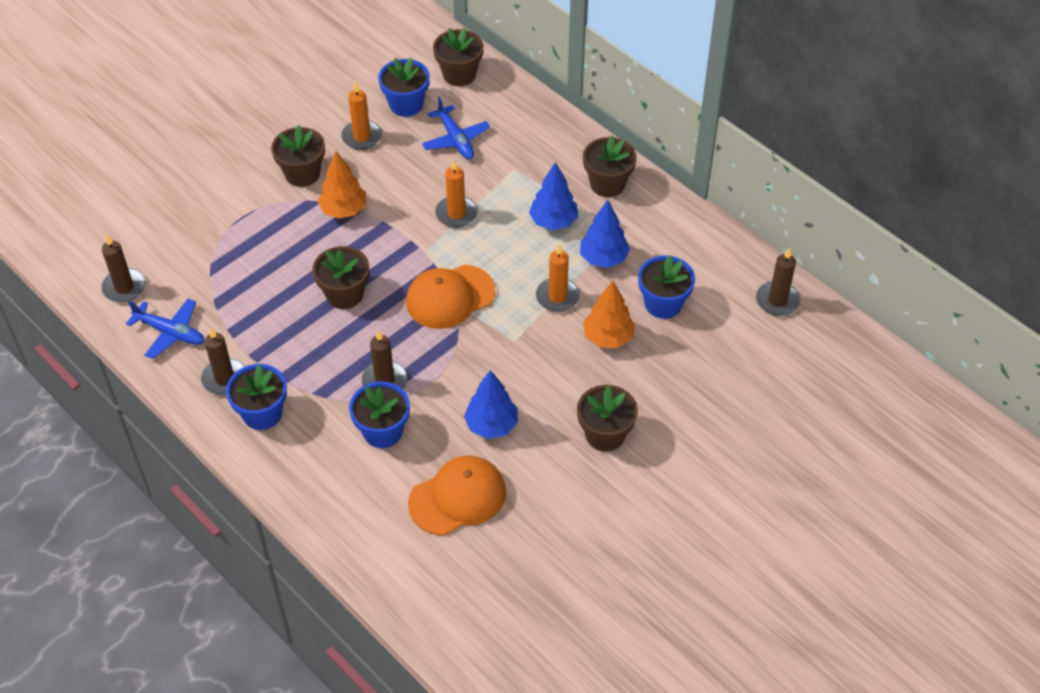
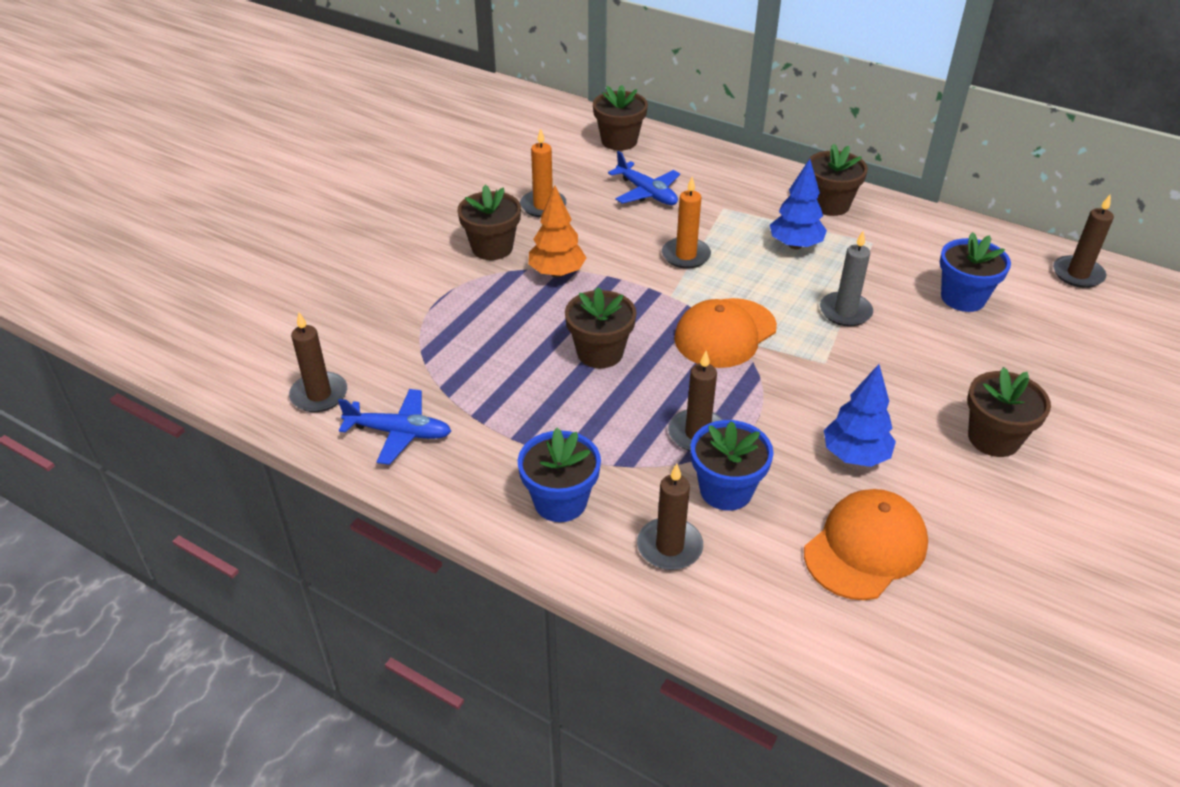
camera: 15 degrees left, 10 degrees down
(224, 379) = (492, 471): brown candle -> brown candle (669, 547)
(406, 104) = (577, 172): blue flower pot -> none
(557, 297) = (845, 312): orange candle -> grey candle
(603, 258) = (870, 268): blue tree -> none
(608, 337) = (927, 340): orange tree -> none

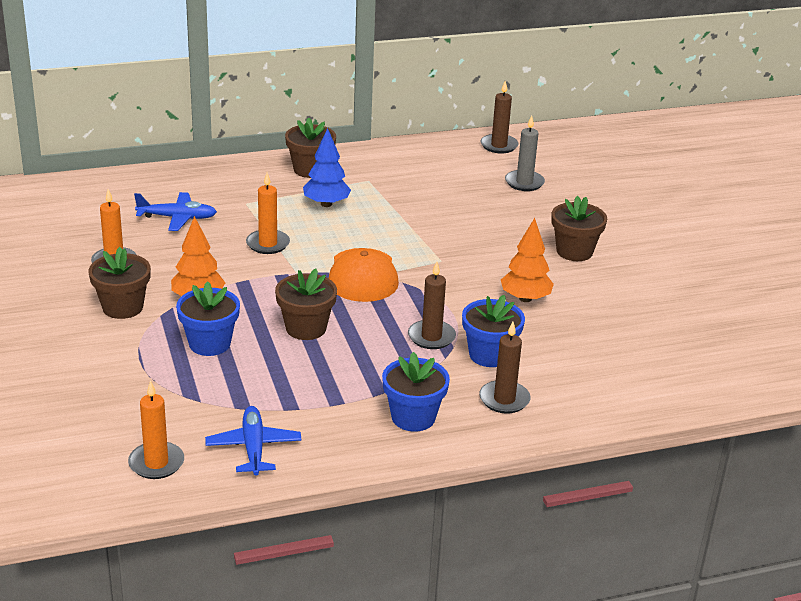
camera: 50 degrees left, 10 degrees down
(319, 395) = (156, 463): brown candle -> orange candle
(399, 433) = (253, 447): blue plane -> blue plane turned 60 degrees counterclockwise
(619, 141) = (99, 193): brown flower pot -> none
(845, 312) = (411, 227): grey candle -> grey candle (524, 182)
(855, 456) = (525, 298): blue tree -> orange tree
(865, 548) = (592, 338): orange cap -> none
(963, 298) = (461, 187): blue flower pot -> blue flower pot (209, 343)

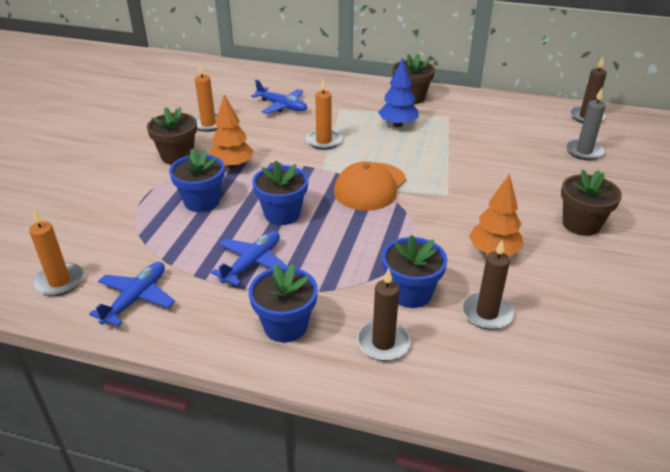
camera: 35 degrees right, 5 degrees up
(306, 328) = (282, 214): brown flower pot -> blue flower pot
(327, 380) = (252, 263): none -> blue plane
(431, 337) = (375, 257): brown candle -> brown candle (486, 313)

